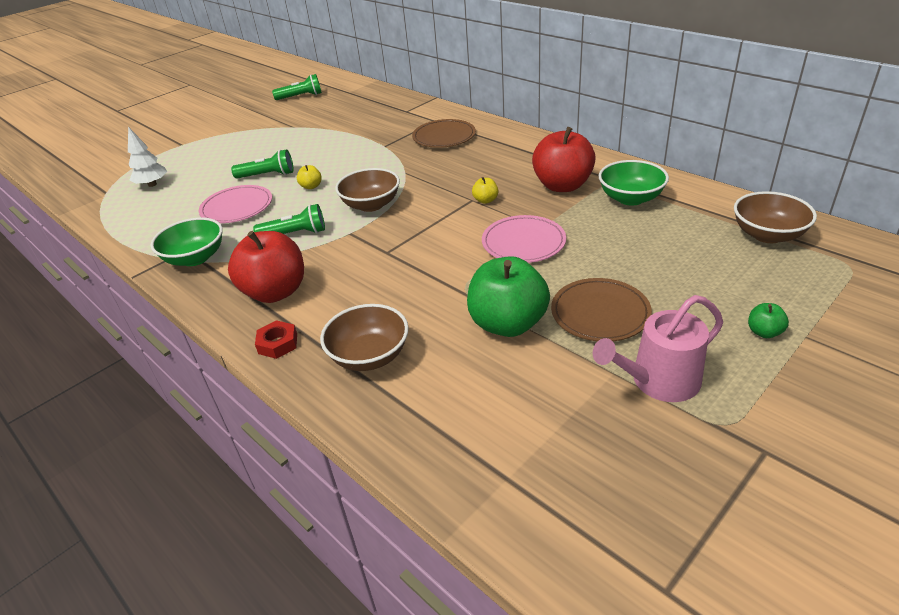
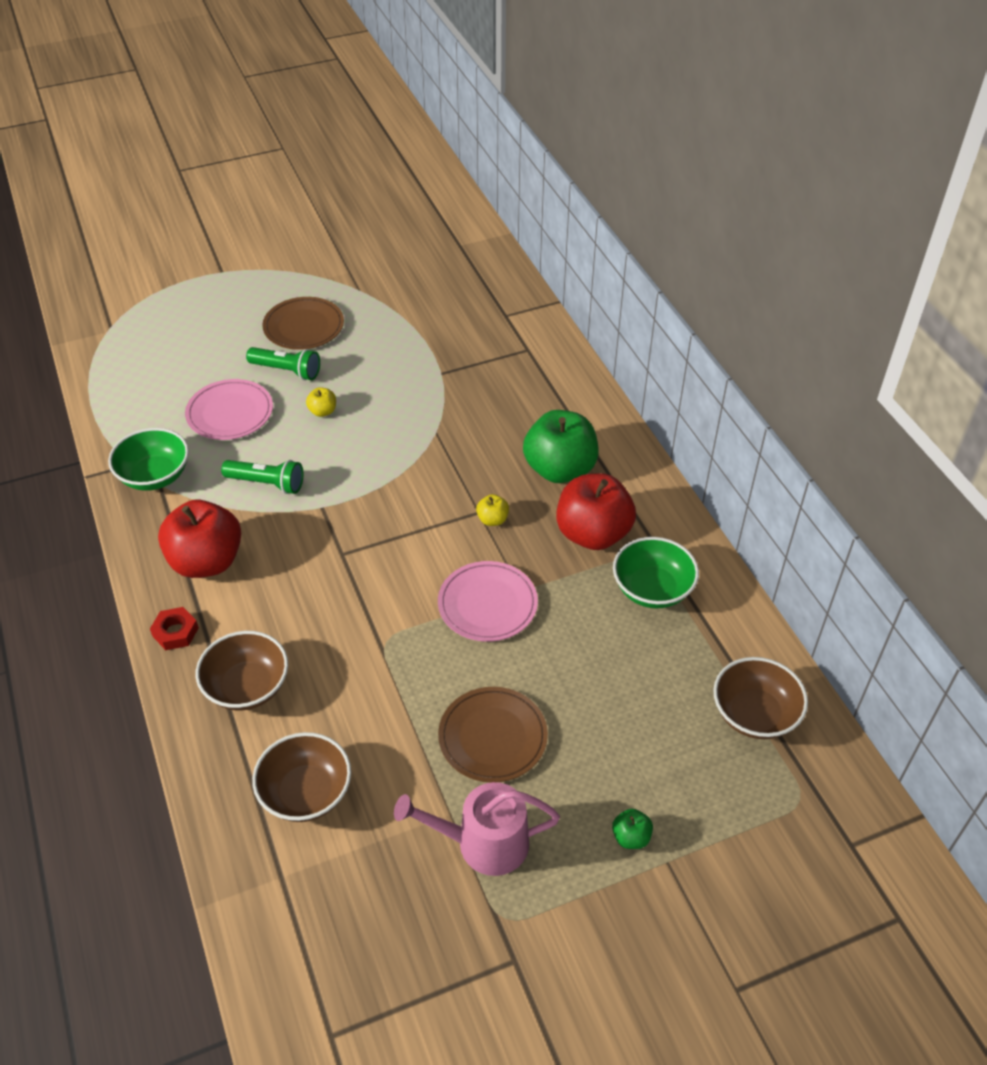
camera: 20 degrees right, 10 degrees up
(152, 184) = (162, 333): white tree -> none
(301, 97) = (399, 231): green flashlight -> none
(371, 205) = (368, 471): brown bowl -> brown bowl (306, 793)
(444, 137) = (518, 386): brown plate -> brown plate (304, 327)
(508, 324) = (396, 708): green apple -> green apple (560, 469)

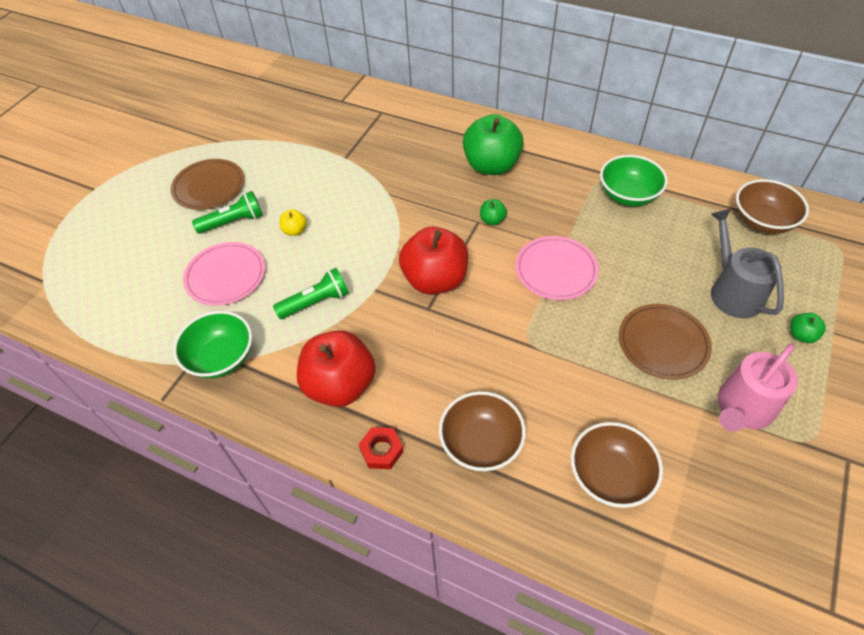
camera: 40 degrees left, 5 degrees up
(492, 520) = (492, 220): yellow apple -> green apple
(593, 534) = (557, 188): red apple -> red apple (435, 280)
(623, 749) = (732, 291): none -> grey watering can

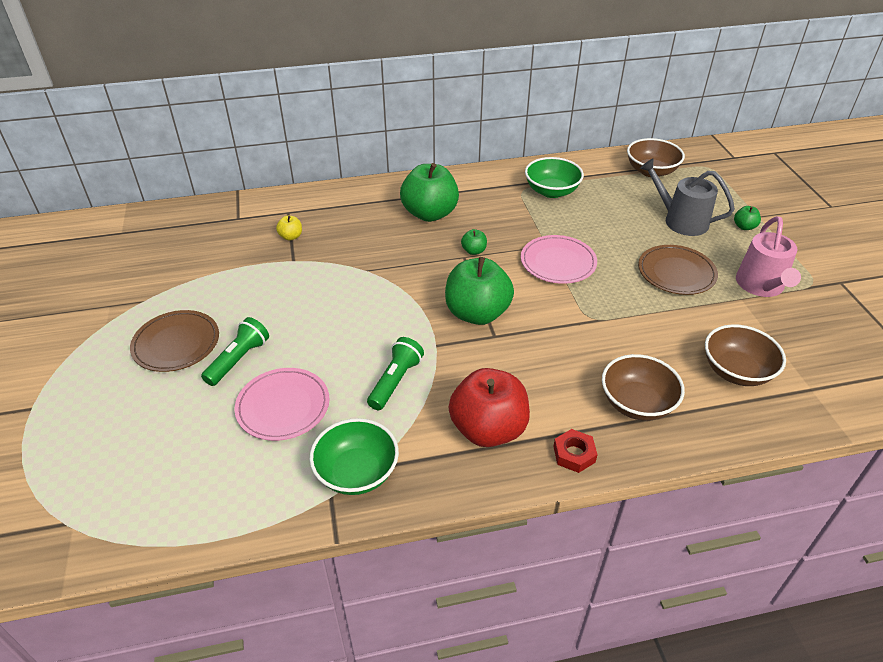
camera: 40 degrees left, 10 degrees down
(295, 230) = (310, 337): yellow apple -> yellow apple (291, 237)
(435, 280) = (477, 313): red apple -> green apple

